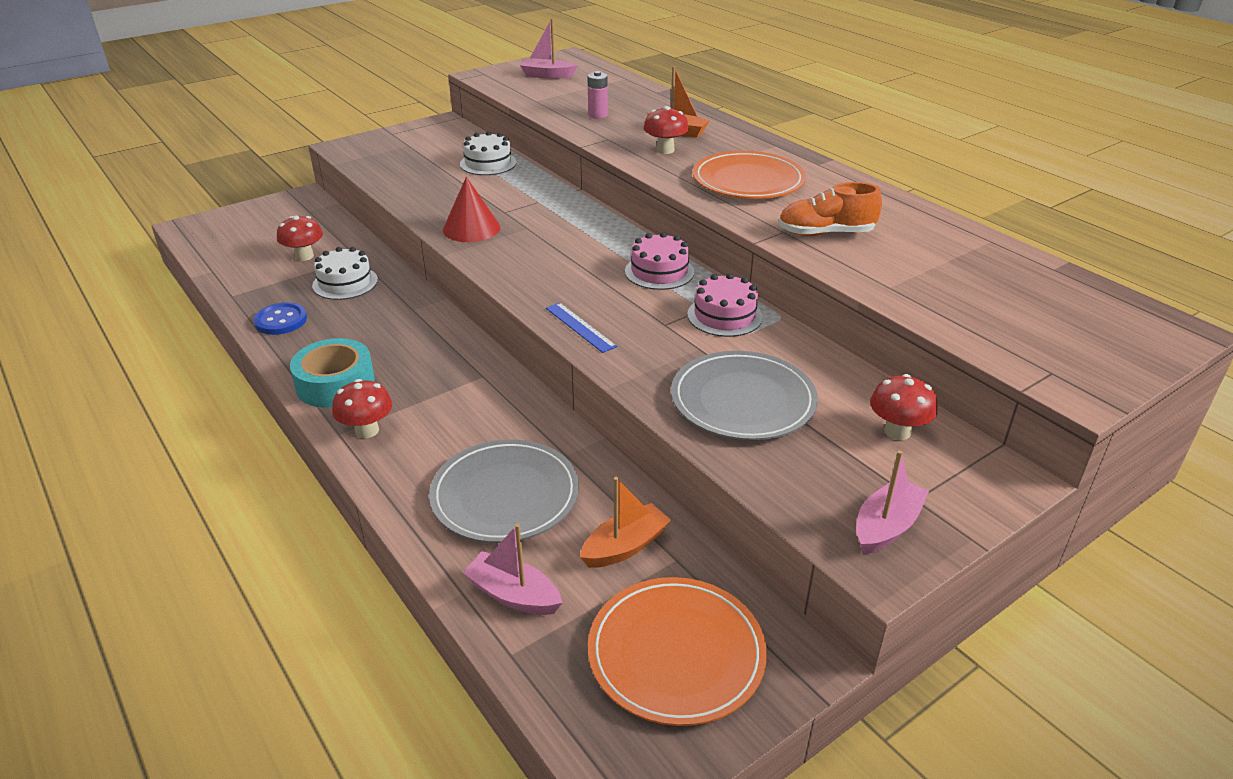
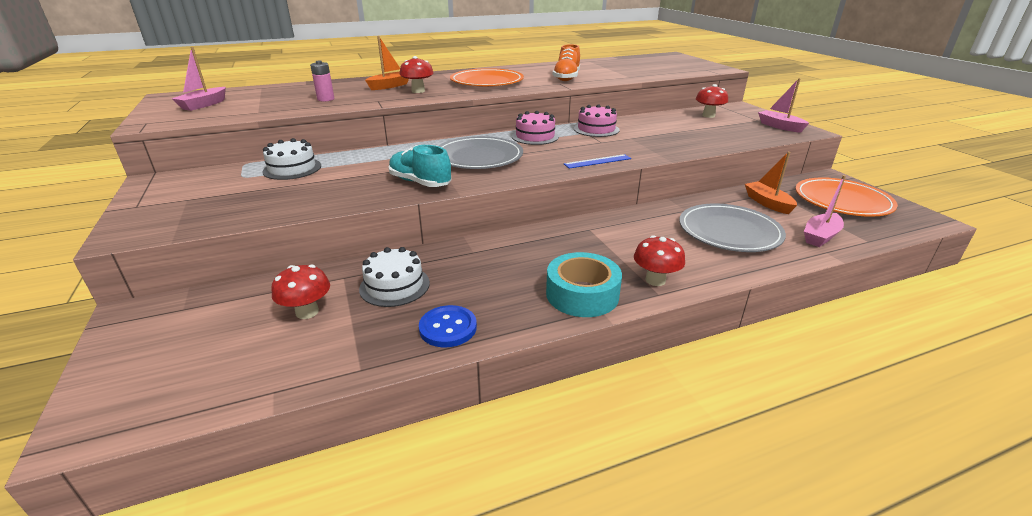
camera: 75 degrees left, 5 degrees down
(471, 228) = (420, 182): red cone -> turquoise shoe
(743, 400) = (684, 136): grey plate -> grey plate (478, 157)

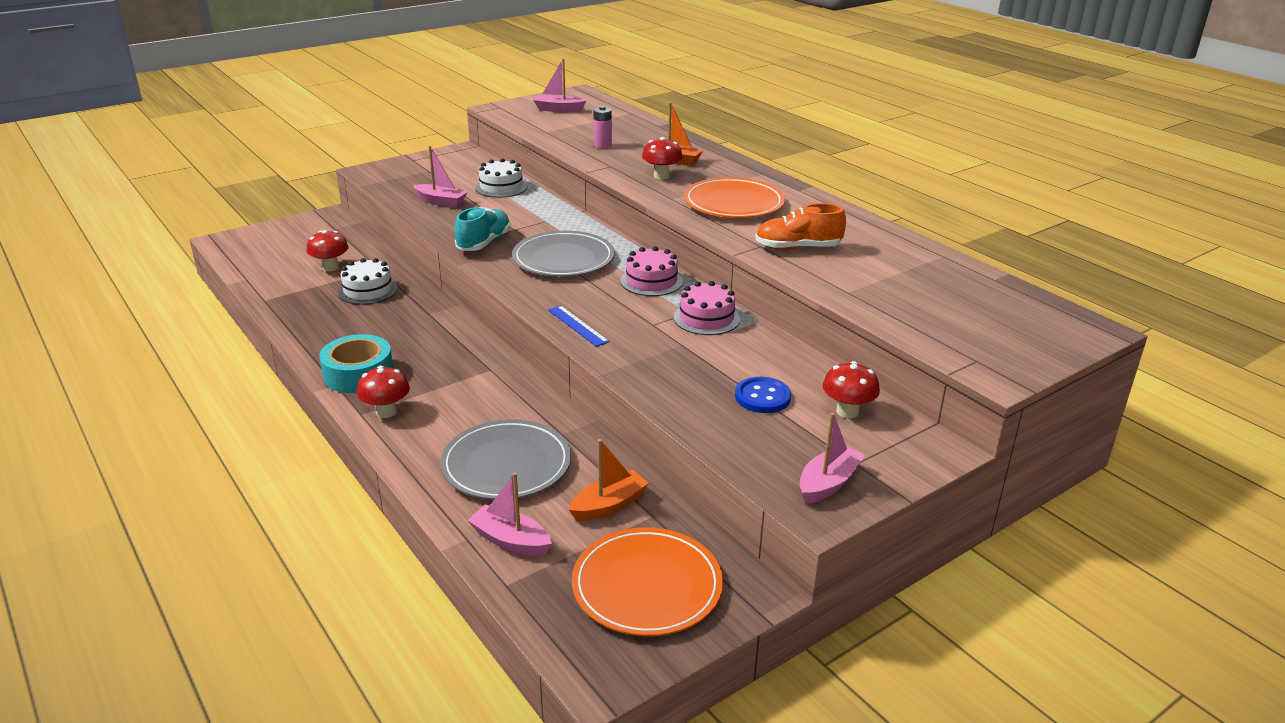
camera: 75 degrees right, 0 degrees up
(293, 196) = (441, 202): none -> pink boat
(448, 328) = (309, 321): blue button -> blue button (762, 397)

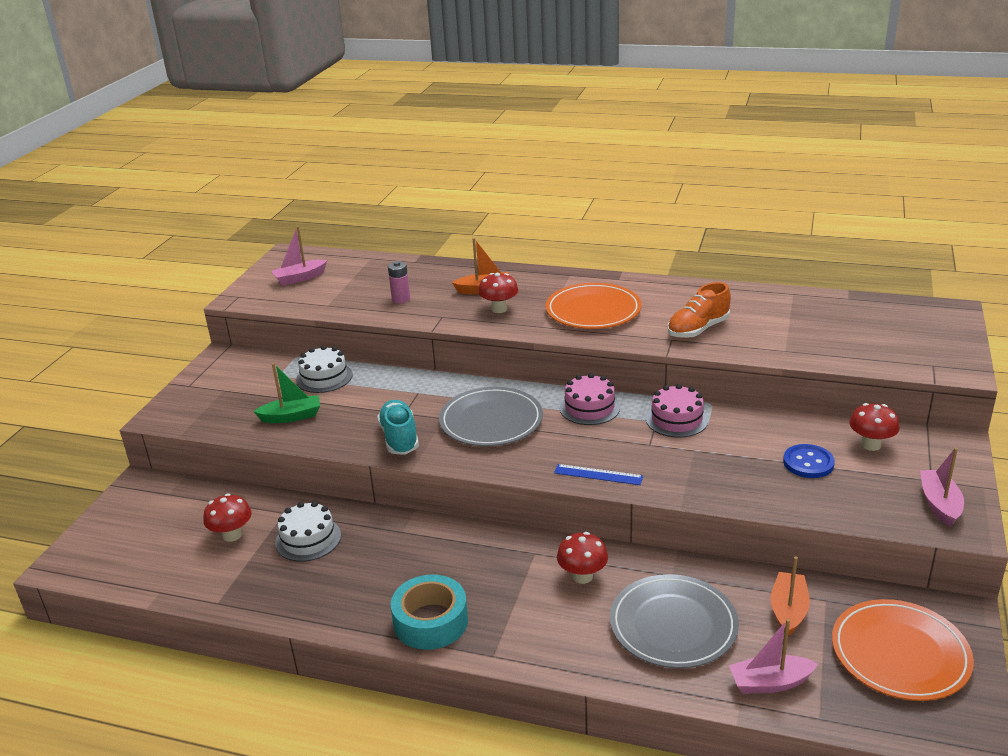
camera: 35 degrees left, 0 degrees up
(386, 412) = (511, 640): red mushroom -> red mushroom (582, 576)
(441, 202) = (291, 416): pink boat -> green boat

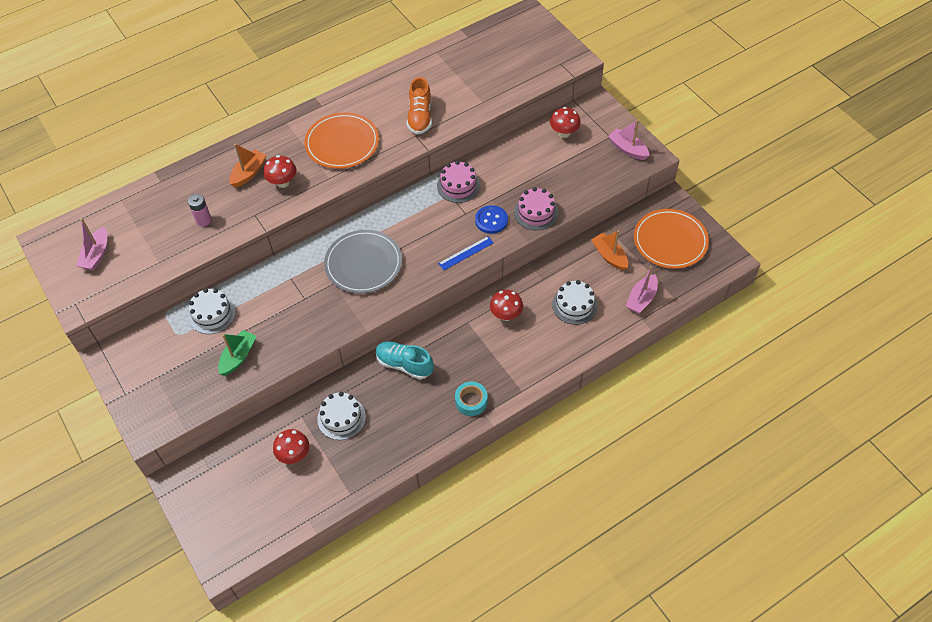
camera: 50 degrees left, 25 degrees up
(399, 438) = (329, 317): turquoise shoe -> turquoise shoe (404, 364)
(430, 621) = (471, 401): turquoise tape -> turquoise tape, size x0.66
(589, 408) = (404, 212): pink cake -> pink cake (536, 212)
(673, 625) = (574, 305): grey plate -> white cake
(808, 463) = (550, 167): blue button -> blue button (491, 220)

